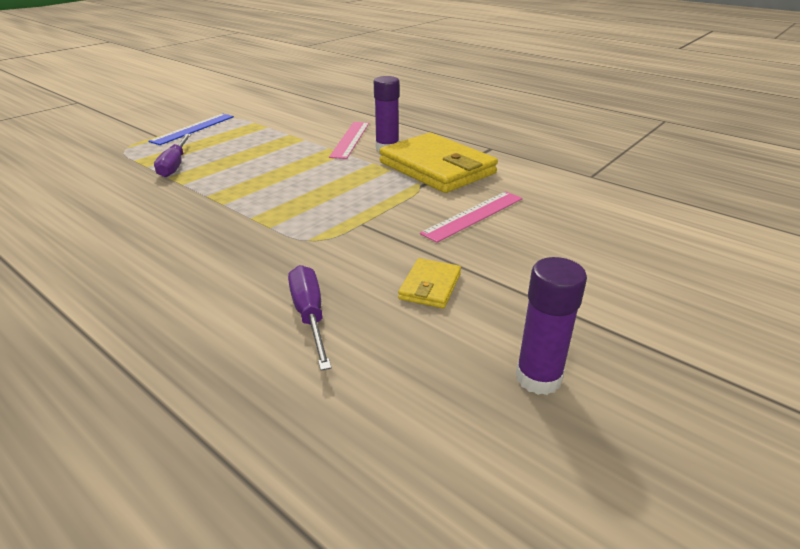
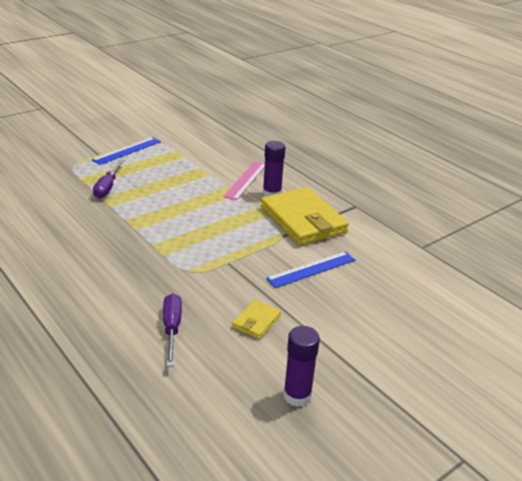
camera: 10 degrees right, 0 degrees up
(473, 215) = (311, 269): pink ruler -> blue ruler

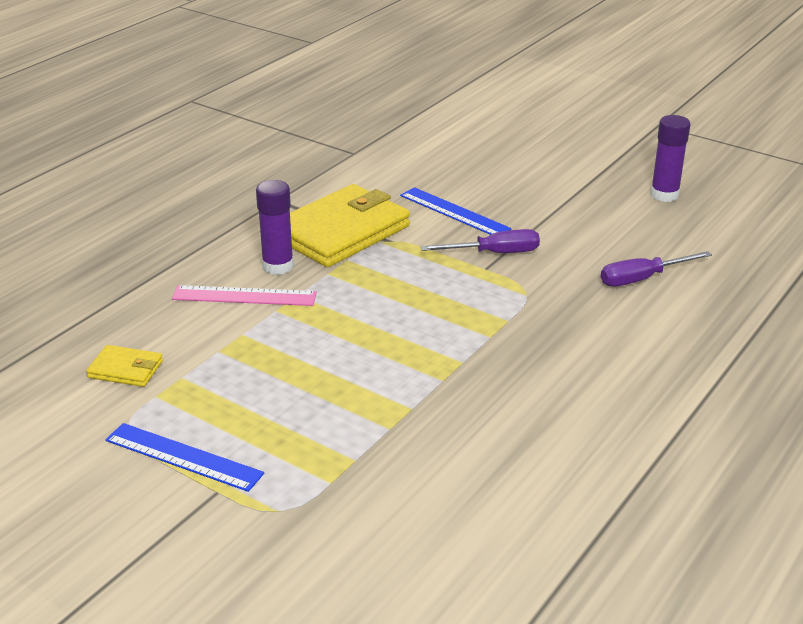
camera: 105 degrees left, 0 degrees up
(108, 187) = (348, 433): purple screwdriver -> purple screwdriver (494, 253)
(256, 321) = (581, 231): yellow wallet -> yellow wallet (125, 369)

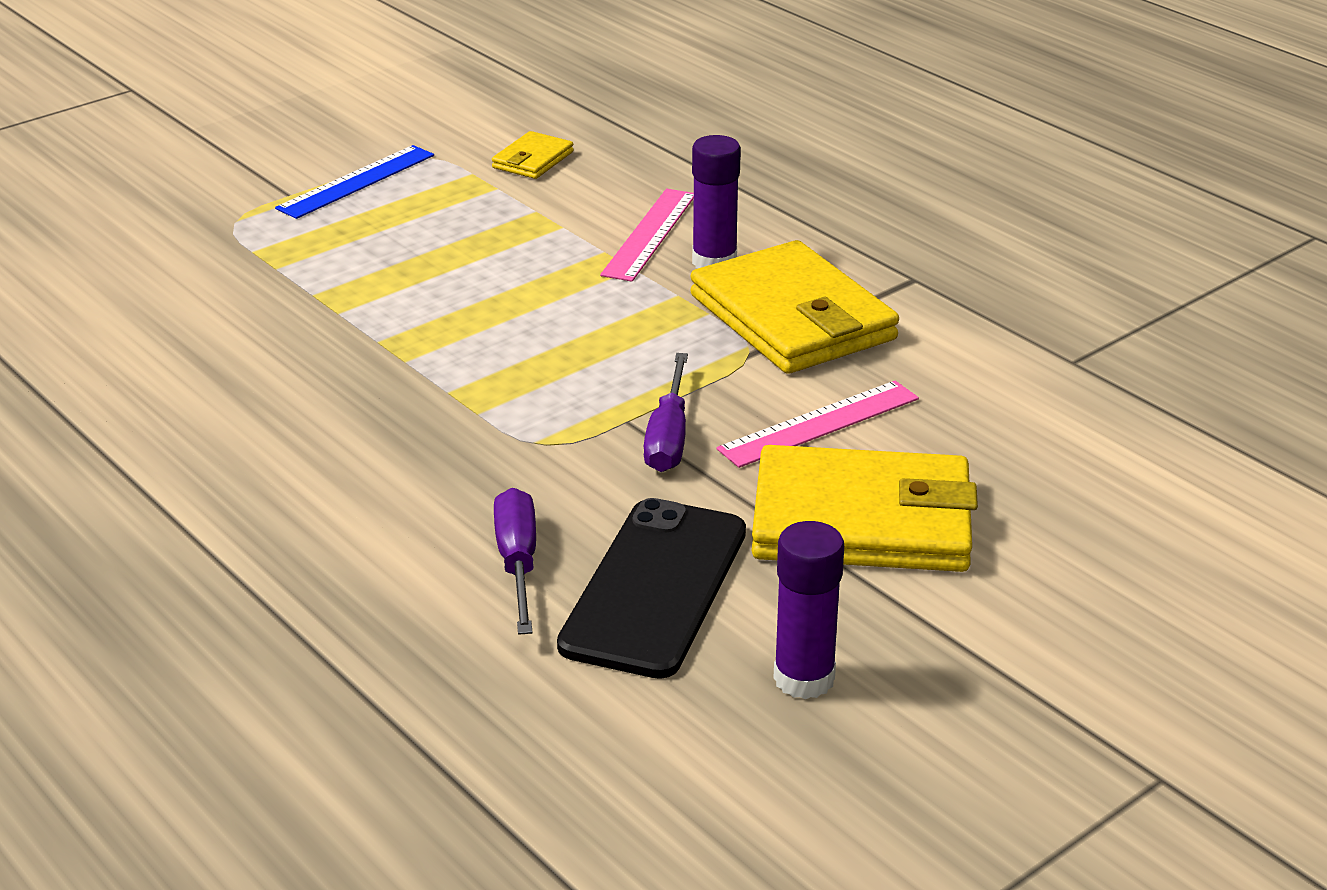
camera: 105 degrees right, 0 degrees up
(454, 212) = (819, 423): blue ruler -> pink ruler
(535, 193) = (861, 521): none -> yellow wallet
(631, 238) = (655, 588): none -> black phone

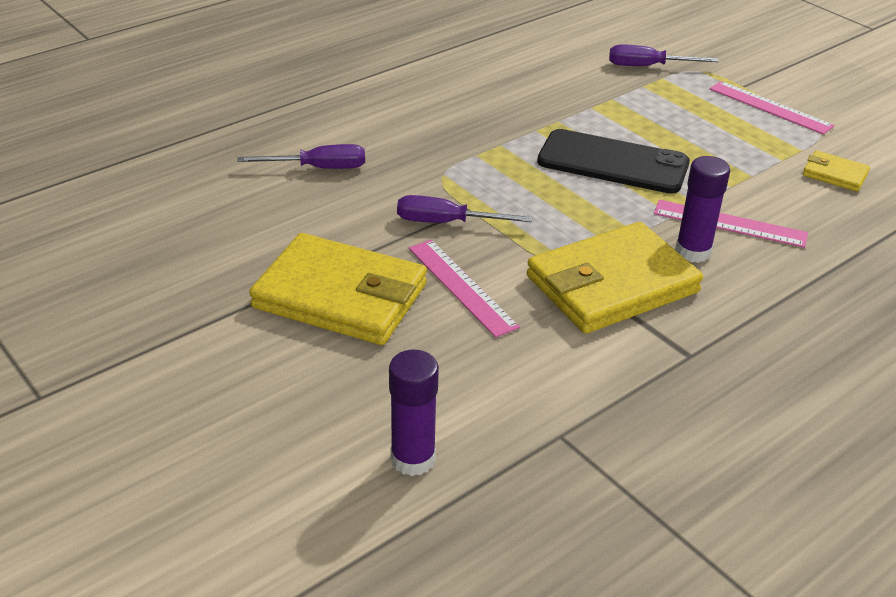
camera: 90 degrees right, 5 degrees up
(213, 260) = (648, 66): none -> purple screwdriver
(356, 181) = (770, 107): blue ruler -> pink ruler
(655, 588) = (285, 212): black phone -> black phone (613, 163)
(804, 678) = (185, 261): purple glue stick -> purple glue stick (413, 459)
(861, 521) = (340, 296): yellow wallet -> yellow wallet turned 75 degrees counterclockwise

